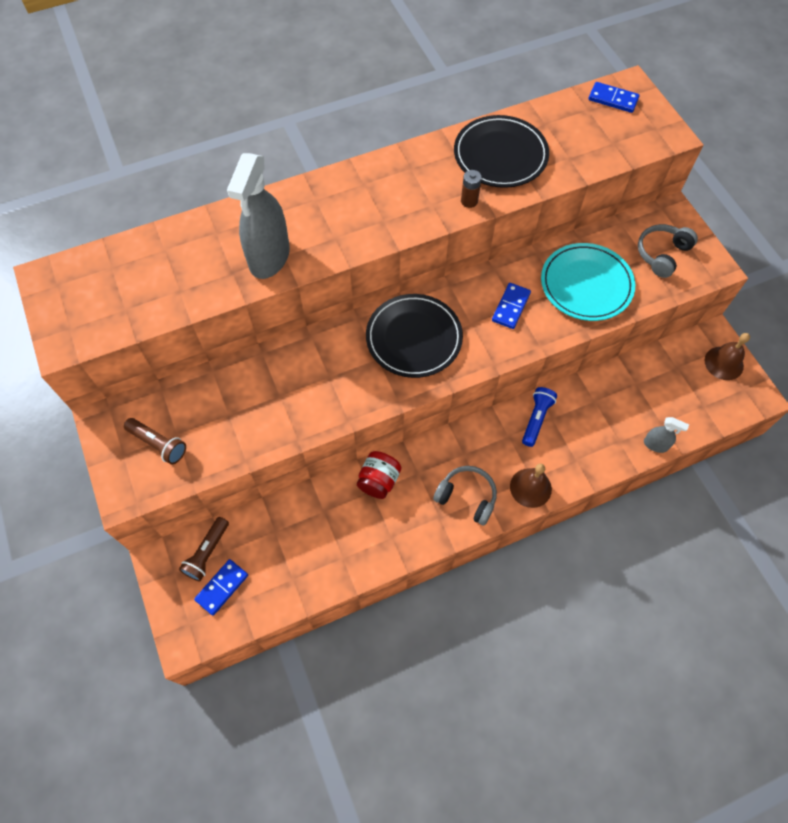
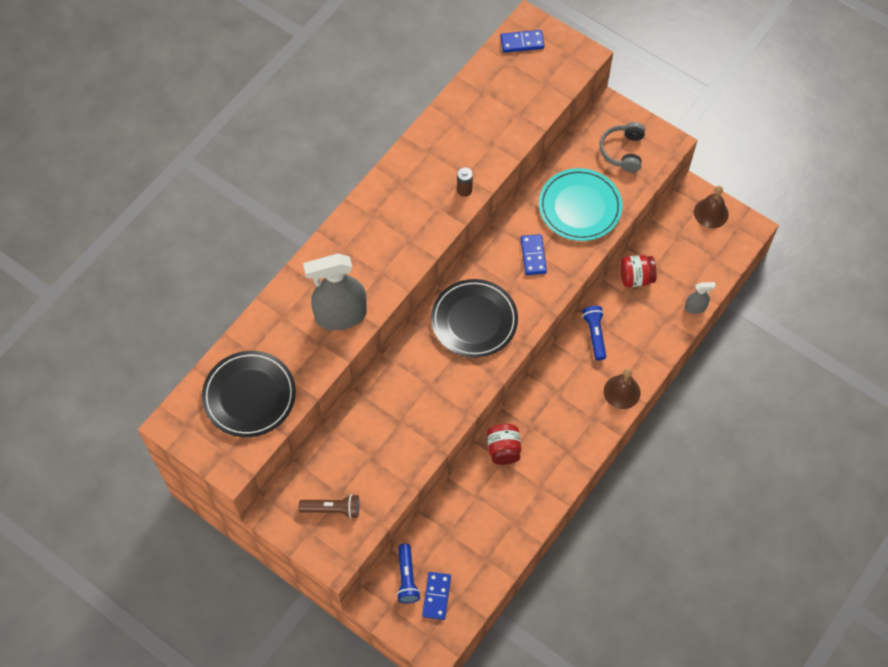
camera: 30 degrees left, 0 degrees up
(207, 553) = (407, 578): brown flashlight -> blue flashlight
(269, 257) = (340, 316): grey spray bottle -> grey spray bottle turned 90 degrees clockwise
(467, 497) = (578, 425): grey headphones -> none
(500, 155) = (464, 137): black plate -> black plate (249, 396)
(610, 386) = (636, 278): none -> red jar

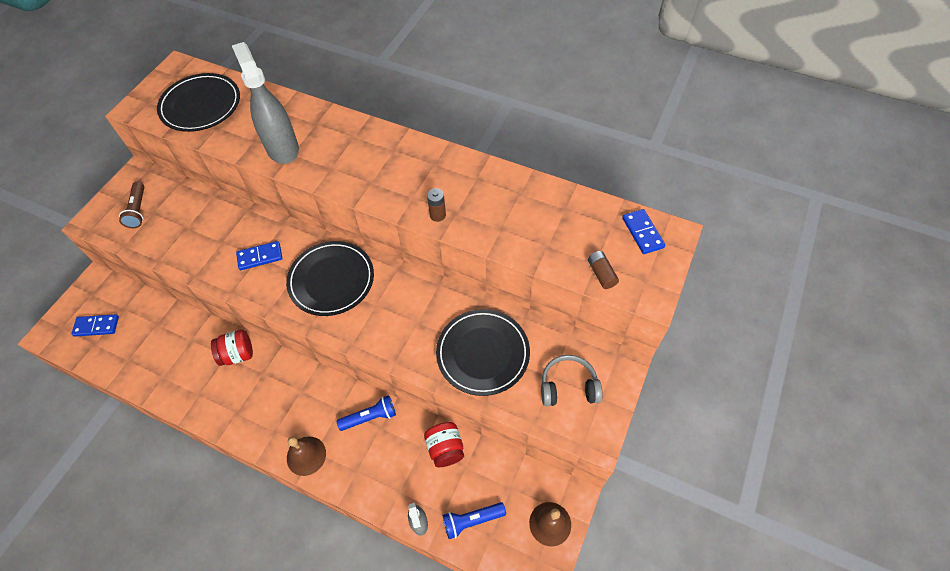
camera: 80 degrees right, 5 degrees down
(407, 578) = (116, 300): blue flashlight -> blue flashlight (472, 520)
(533, 256) = (413, 319): blue domino -> blue domino (260, 257)
(556, 82) = (601, 274): none -> brown battery
(580, 207) = (483, 353): turquoise plate -> black plate

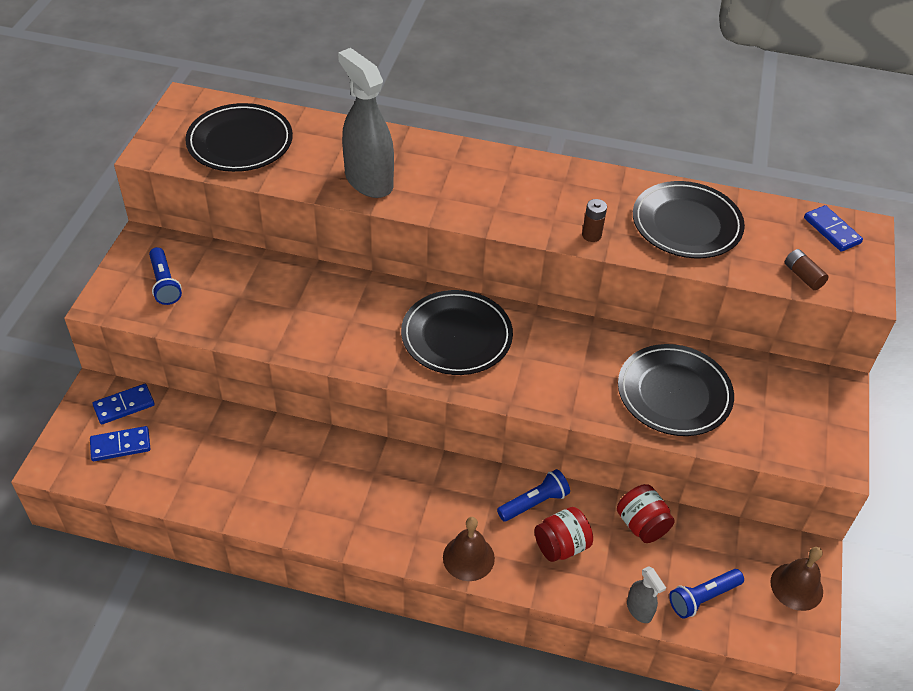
camera: 15 degrees left, 10 degrees down
(138, 210) = (164, 284): brown flashlight -> blue flashlight
(238, 354) = (332, 454): red jar -> red jar (561, 546)
(260, 257) = (353, 320): blue domino -> blue domino (124, 405)
(520, 213) = (686, 224): none -> black plate
(568, 386) = (786, 415): grey headphones -> none

